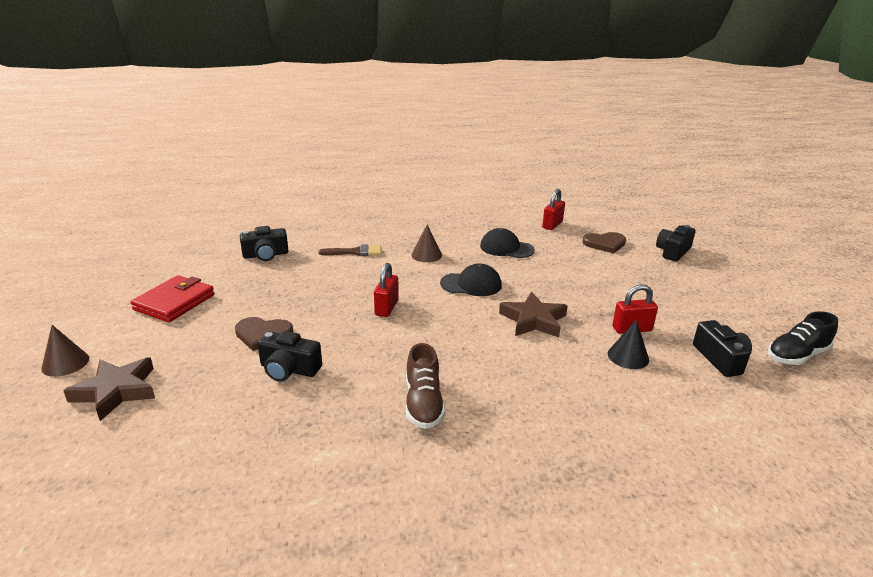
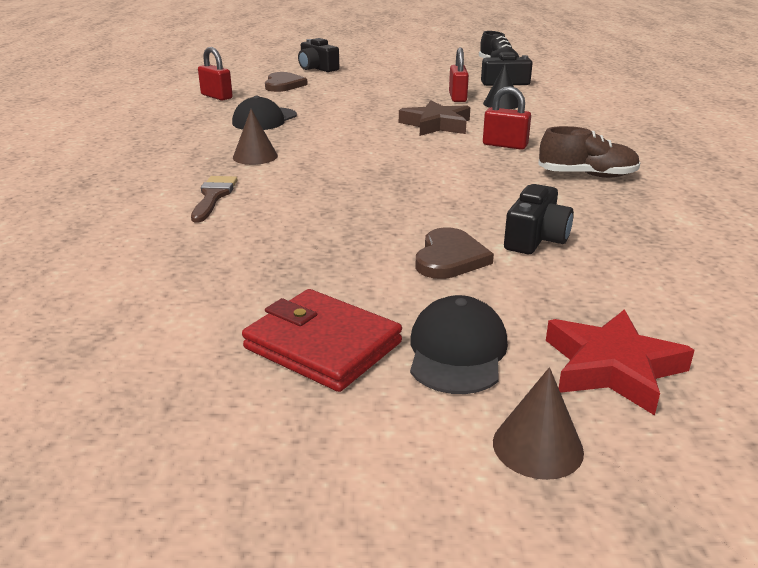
camera: 80 degrees left, 0 degrees up
(116, 391) = (612, 367): brown star -> red star
(266, 255) = (169, 266): black camera -> none
(386, 307) = (393, 183): red padlock -> red padlock (505, 145)
(471, 284) = (350, 141): black cap -> black cap (457, 351)

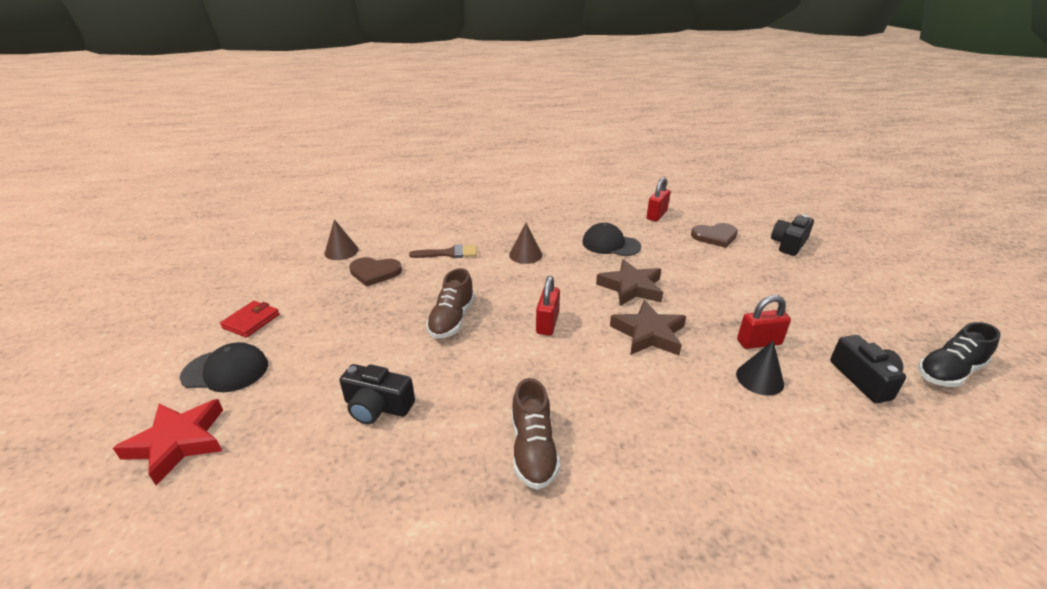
camera: 80 degrees right, 5 degrees up
(322, 345) = (251, 321): red wallet -> red wallet, size x0.63
(357, 121) = (631, 287): none -> brown star
(381, 199) = (452, 319): none -> brown shoe
(450, 258) = (348, 361): brown heart -> brown heart (374, 272)
(505, 145) = (606, 384): red padlock -> red padlock (547, 323)
(537, 446) = (123, 405): brown cone -> brown cone (341, 251)

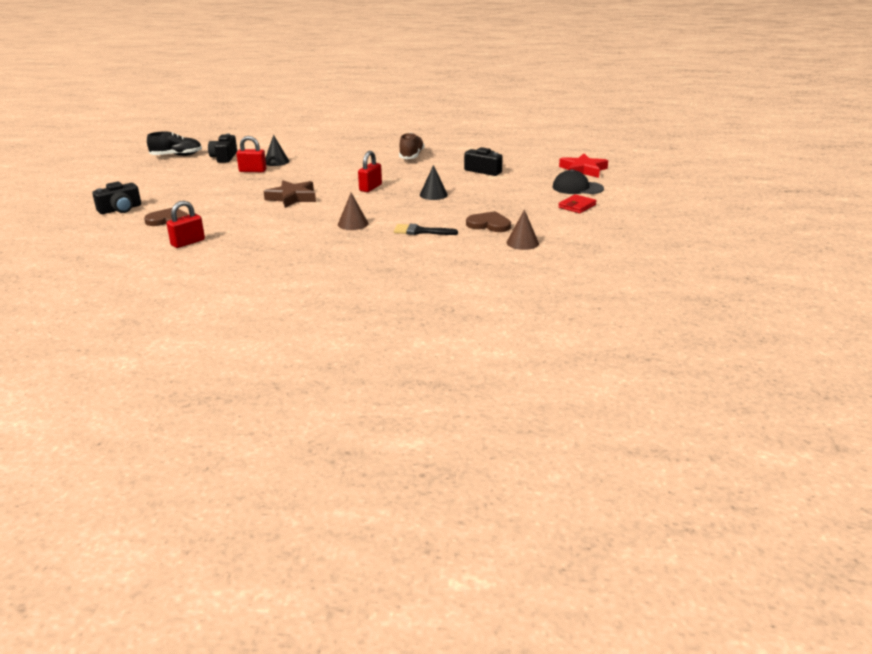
camera: 165 degrees left, 5 degrees down
(449, 253) = (420, 231): brown brush -> black brush
(452, 319) = (433, 195): brown shoe -> black cone
(610, 244) = (270, 224): black cap -> none
(648, 334) = (312, 179): brown star -> none

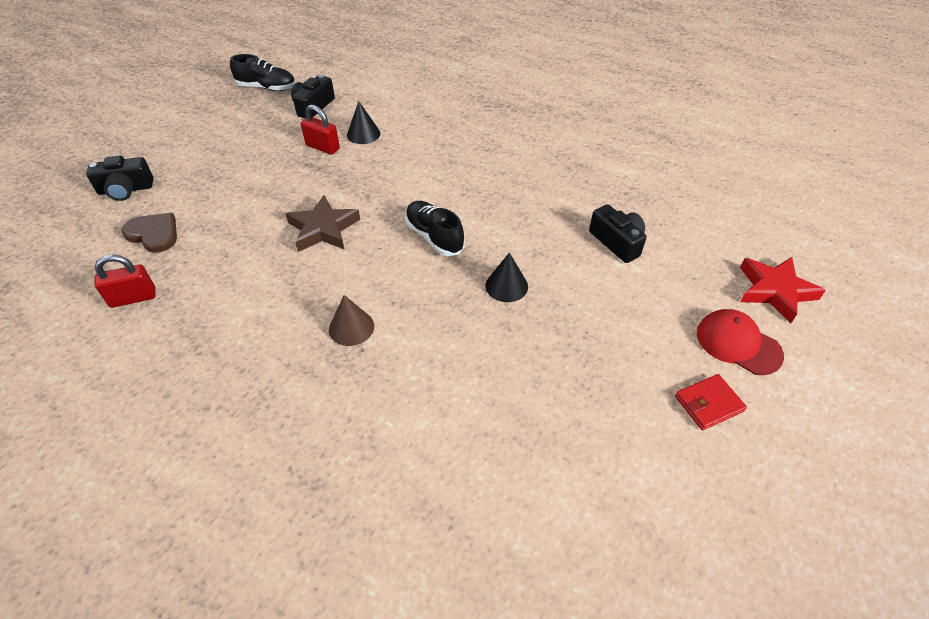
camera: 25 degrees right, 20 degrees up
(370, 188) = (434, 237): red padlock -> black shoe
(411, 156) = (538, 170): brown shoe -> none
(420, 231) = (426, 387): black brush -> none
(489, 224) = (537, 407): brown heart -> none
(522, 243) = (556, 490): brown cone -> none
(577, 188) = (738, 344): black cap -> red cap

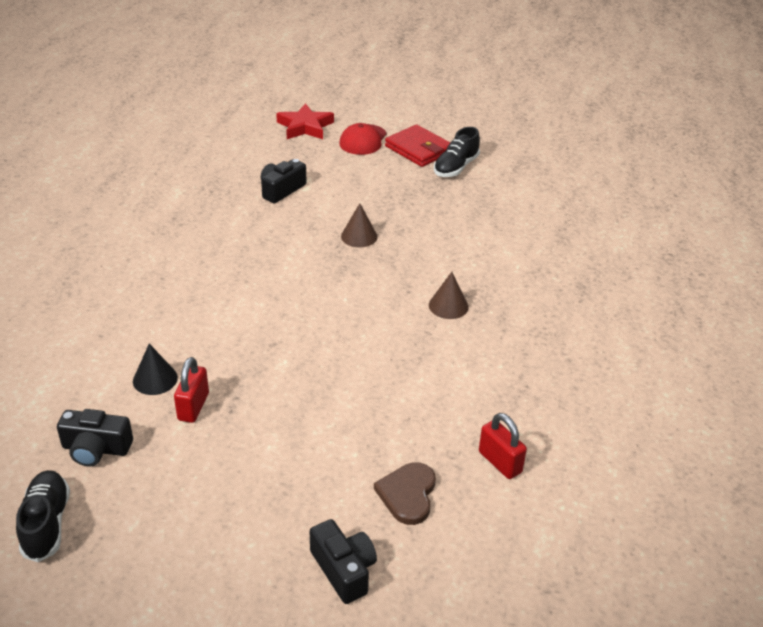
camera: 110 degrees left, 10 degrees down
(323, 229) = (338, 359): brown star -> none
(434, 237) = (317, 285): black shoe -> black shoe (456, 167)
(506, 286) = (359, 236): black cone -> brown cone
(708, 404) = (419, 149): red wallet -> red wallet, size x1.59

